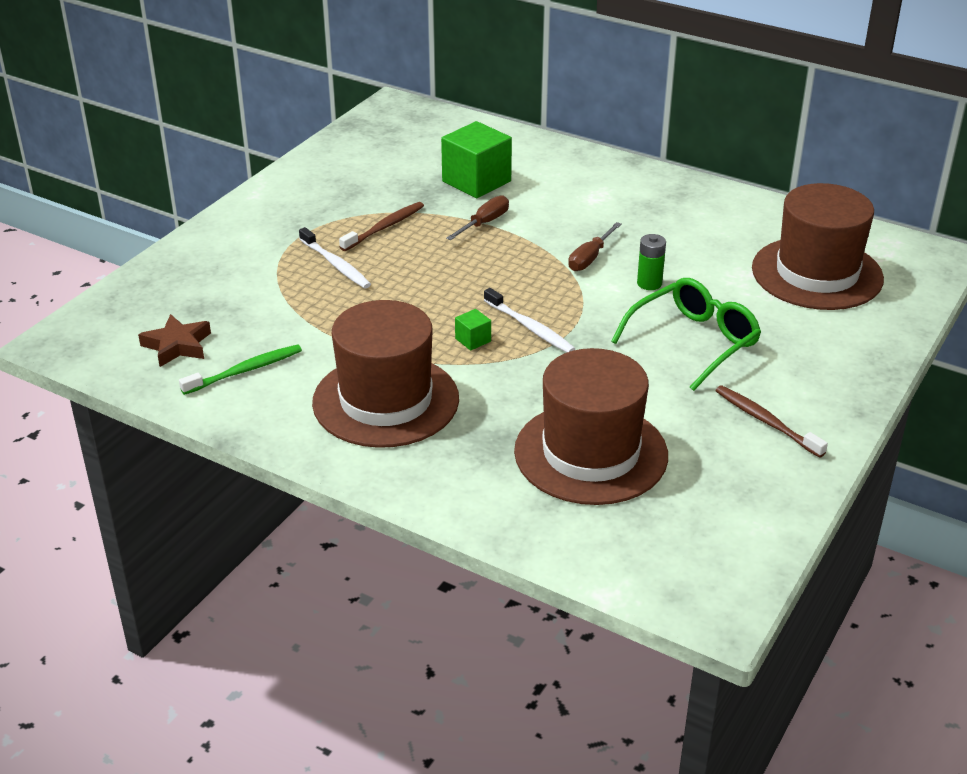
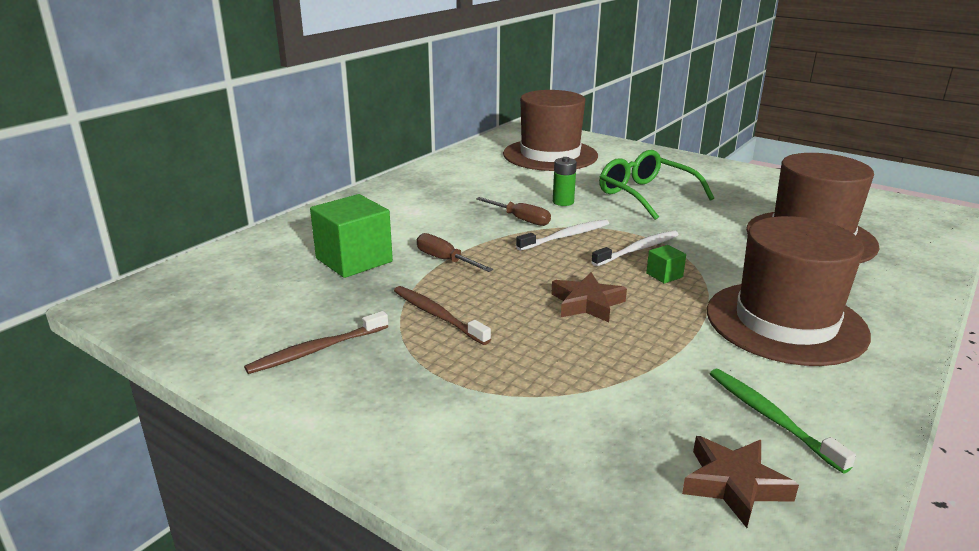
camera: 85 degrees left, 10 degrees down
(336, 265) = (519, 349): white toothbrush -> white toothbrush (566, 236)
(411, 295) = (587, 303): none -> brown star
(766, 421) = (738, 184): brown toothbrush -> brown toothbrush (316, 350)

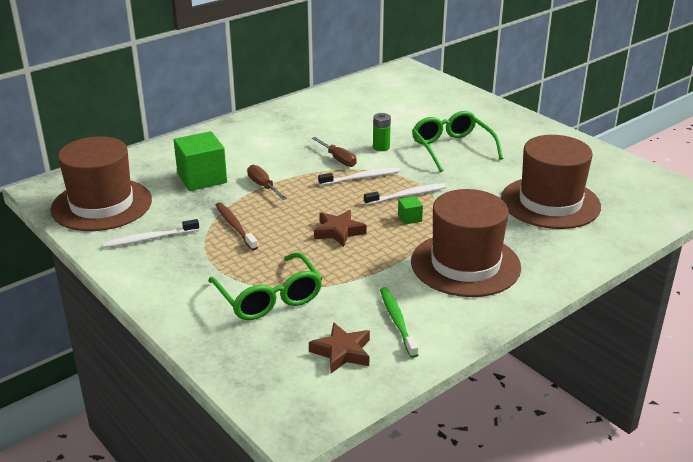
camera: 15 degrees right, 5 degrees up
(316, 350) = (149, 239): brown toothbrush -> white toothbrush
(550, 155) = (403, 100): brown hat -> brown hat (102, 205)
(556, 413) = (269, 298): none -> green glasses

